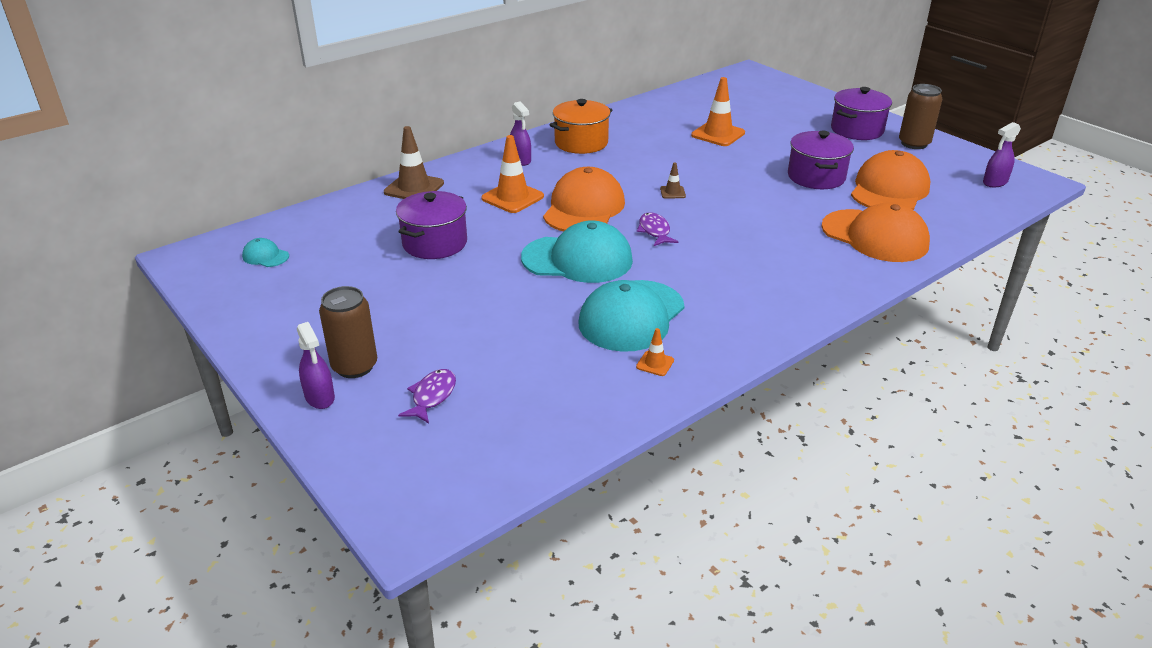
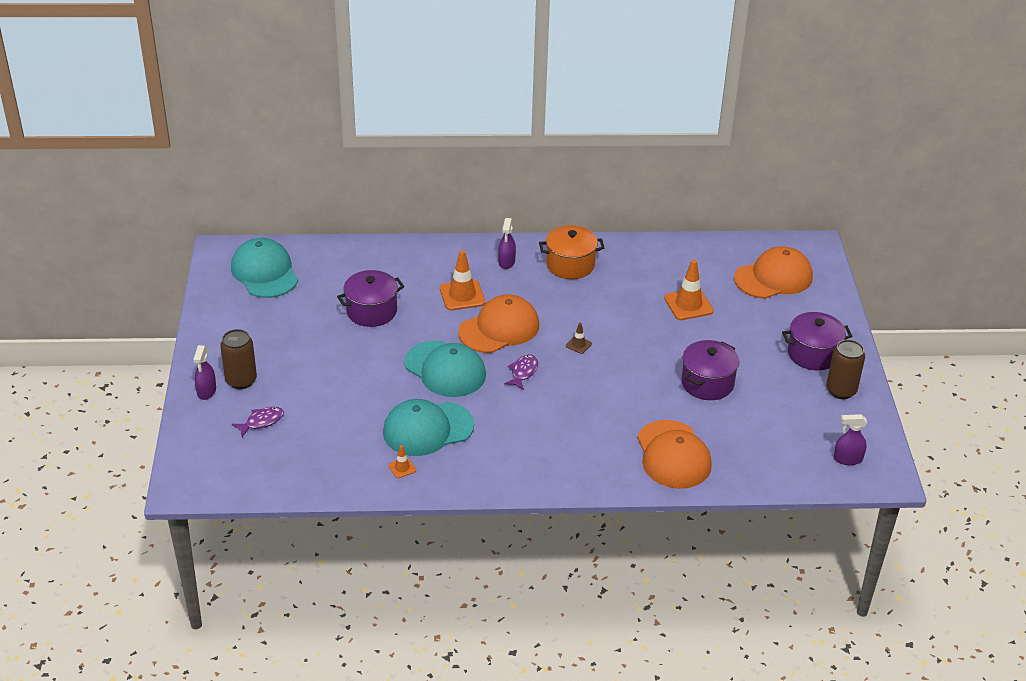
camera: 35 degrees right, 5 degrees up
(265, 256) = (264, 272): turquoise cap -> turquoise cap, size x2.27
(414, 188) = (407, 255): brown traffic cone -> none
(889, 190) = (747, 423): orange cap -> orange cap (773, 277)

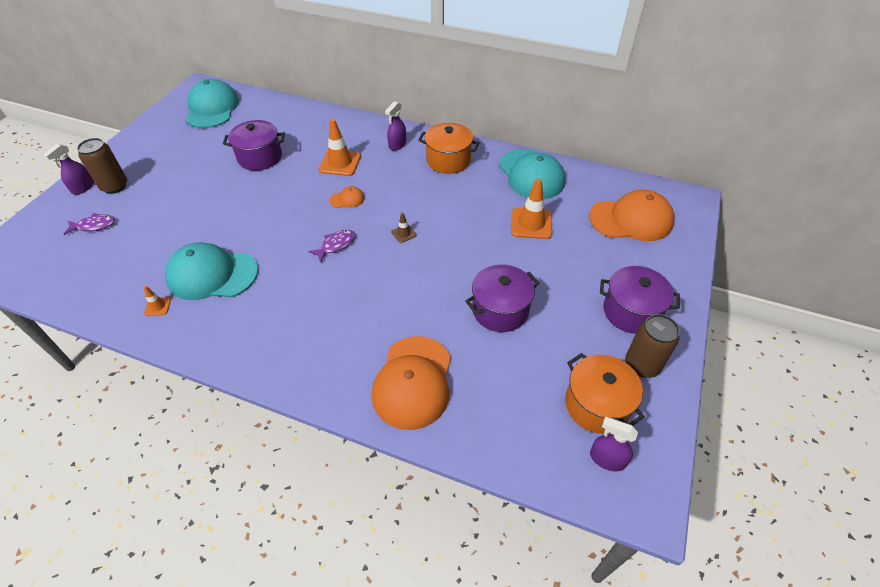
camera: 25 degrees right, 10 degrees up
(445, 369) = (273, 223): turquoise cap -> turquoise cap (531, 175)
(499, 328) = (347, 199): orange cap -> orange cap, size x0.44
(822, 427) = (597, 405): none -> orange pot

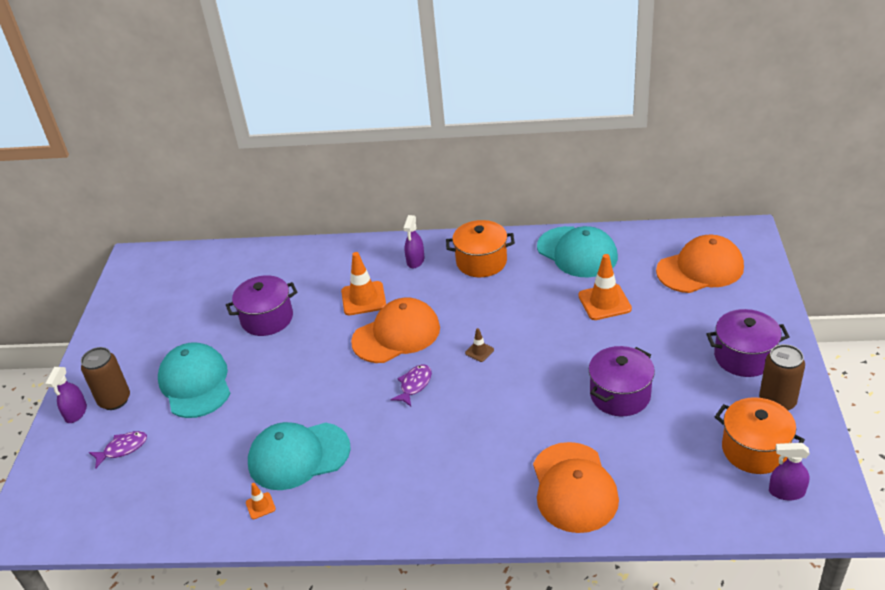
camera: 15 degrees left, 10 degrees down
(212, 108) = (170, 279): turquoise cap -> turquoise cap (195, 383)
(347, 199) = (396, 334): orange cap -> orange cap, size x2.27

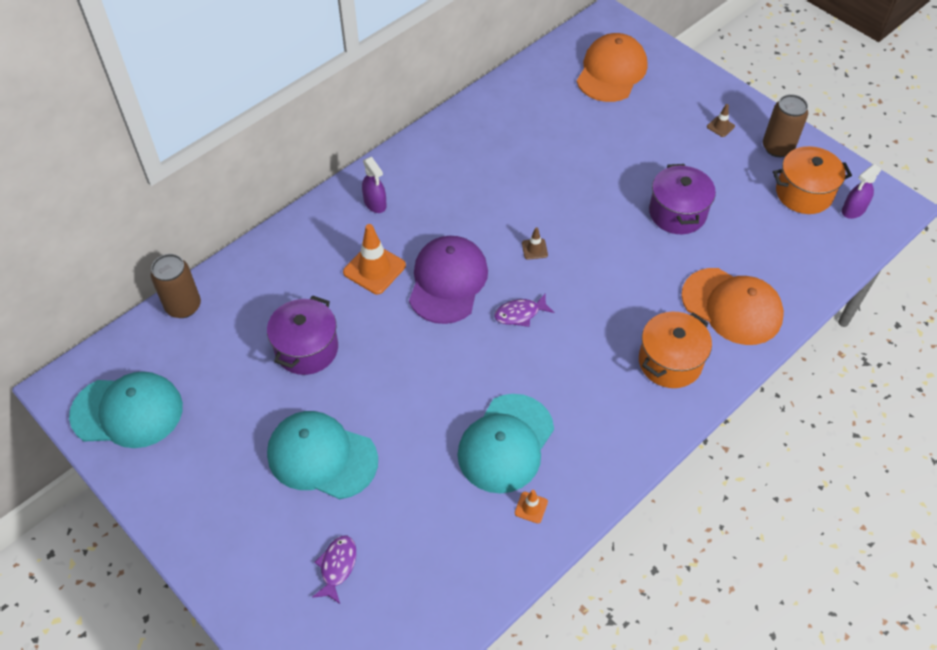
camera: 50 degrees left, 15 degrees up
(76, 413) = (237, 576): purple spray bottle -> none
(114, 400) = (261, 533): brown can -> brown can (183, 306)
(396, 334) = (448, 281): orange cap -> purple cap
(414, 385) = (520, 314): purple fish -> purple fish turned 90 degrees counterclockwise
(481, 262) = (435, 168): orange pot -> orange pot (670, 362)
(577, 252) = (503, 112): turquoise cap -> turquoise cap (127, 411)
(604, 302) = (577, 143): orange traffic cone -> none
(744, 357) = (720, 126): purple pot -> brown traffic cone

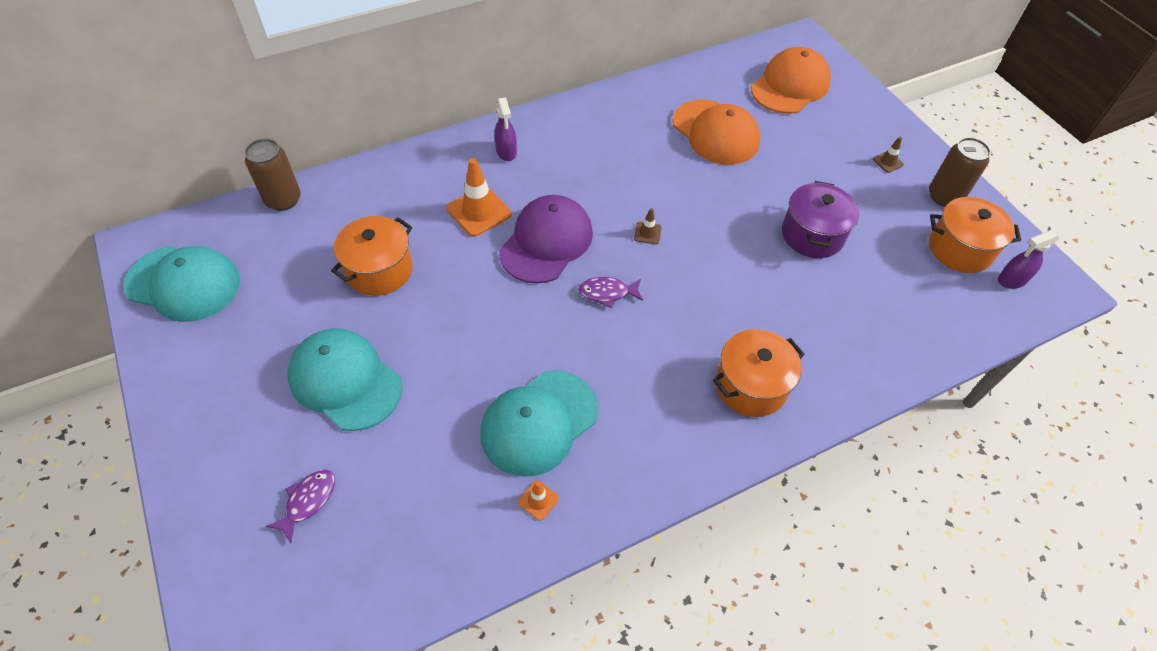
camera: 15 degrees right, 0 degrees up
(306, 349) = (379, 270): purple pot -> orange pot
(732, 306) = (840, 346): orange cap -> orange cap (715, 132)

